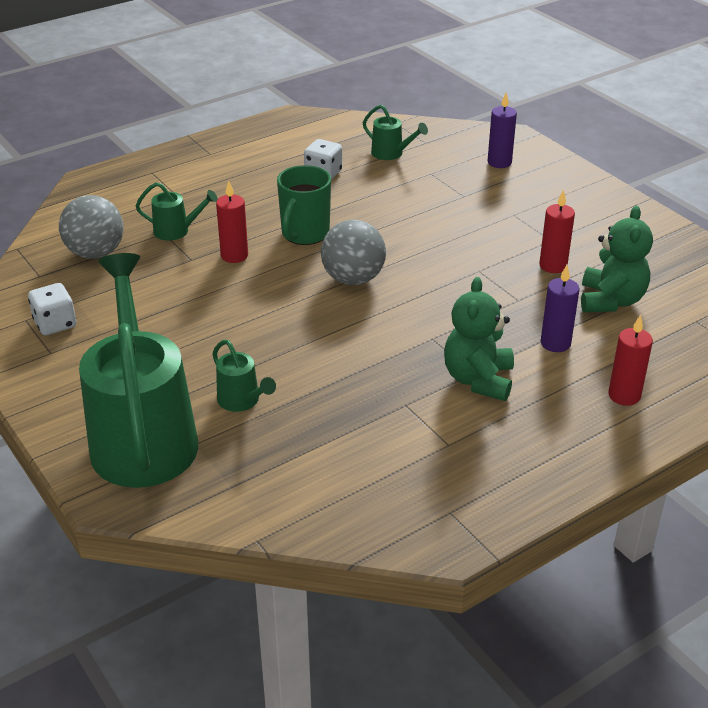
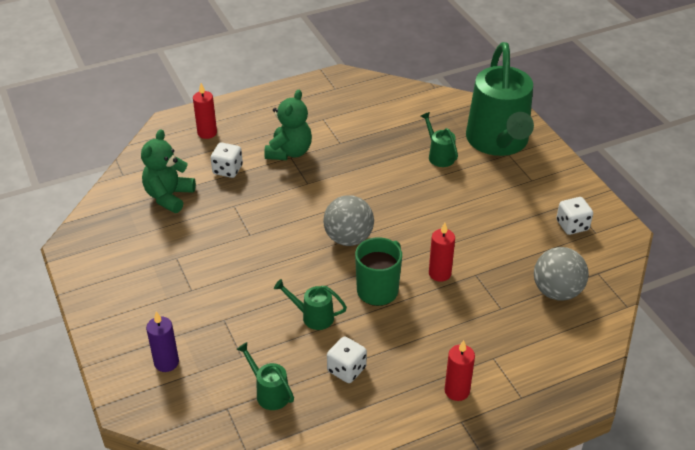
camera: 170 degrees left, 5 degrees up
(177, 231) = (489, 308): green watering can -> green watering can (312, 316)
(553, 266) = (191, 231): red candle -> red candle (457, 391)
(555, 343) = (227, 170): purple candle -> white dice

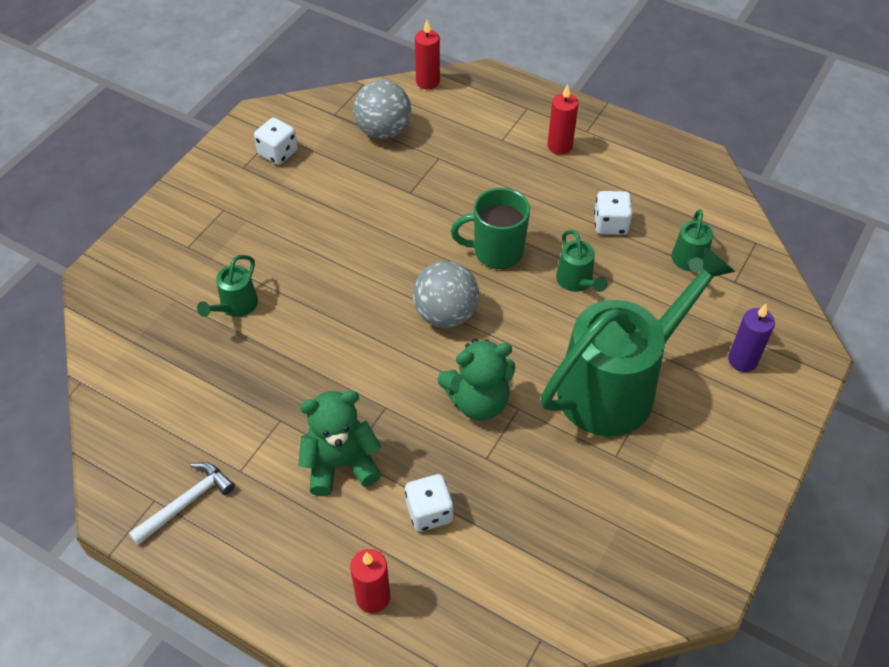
camera: 125 degrees left, 10 degrees up
(169, 196) = (532, 543): green teddy bear -> green teddy bear (478, 401)
(323, 97) = (187, 502): none -> white hammer
(440, 273) = (432, 218): red candle -> red candle (427, 82)
(499, 143) = (170, 264): green watering can -> green watering can (618, 385)

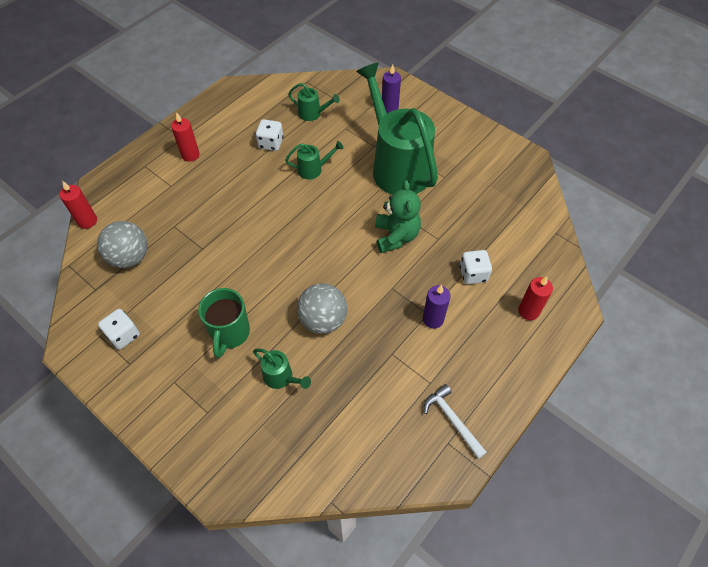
camera: 80 degrees left, 5 degrees up
(340, 464) = (433, 319): green teddy bear -> purple candle
(445, 314) = (322, 243): grey ball -> grey ball (323, 320)
(496, 251) = (275, 206): green mug -> green mug (230, 333)

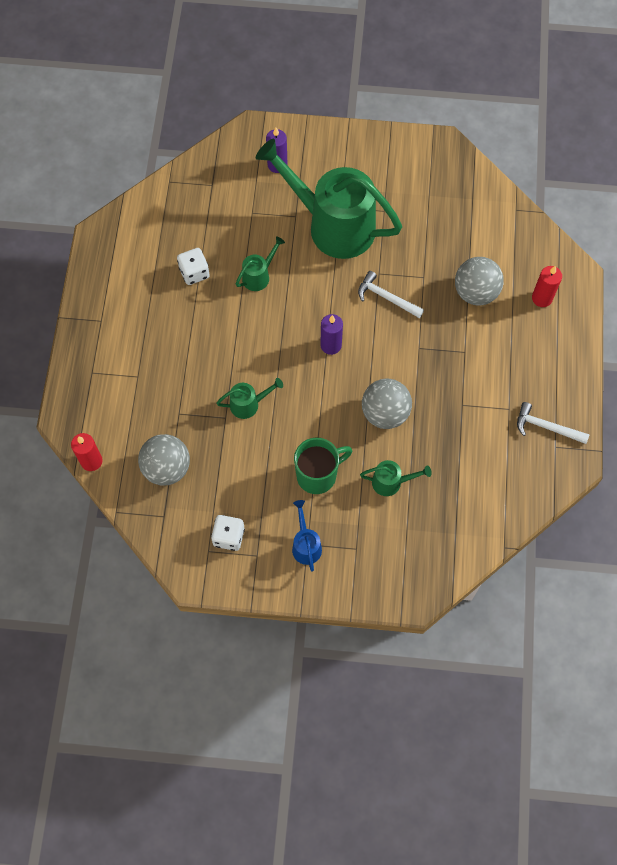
camera: 35 degrees left, 10 degrees up
(172, 381) = (305, 544): none -> blue watering can
(190, 155) = (126, 333): red candle -> none
(230, 333) = (318, 475): green mug -> green mug turned 90 degrees counterclockwise
(313, 114) = (208, 215): green watering can -> green watering can (249, 404)
(396, 236) = (386, 297): green teddy bear -> white hammer
(433, 319) = (472, 354): purple candle -> purple candle (331, 345)
(473, 274) = (475, 292): white dice -> grey ball

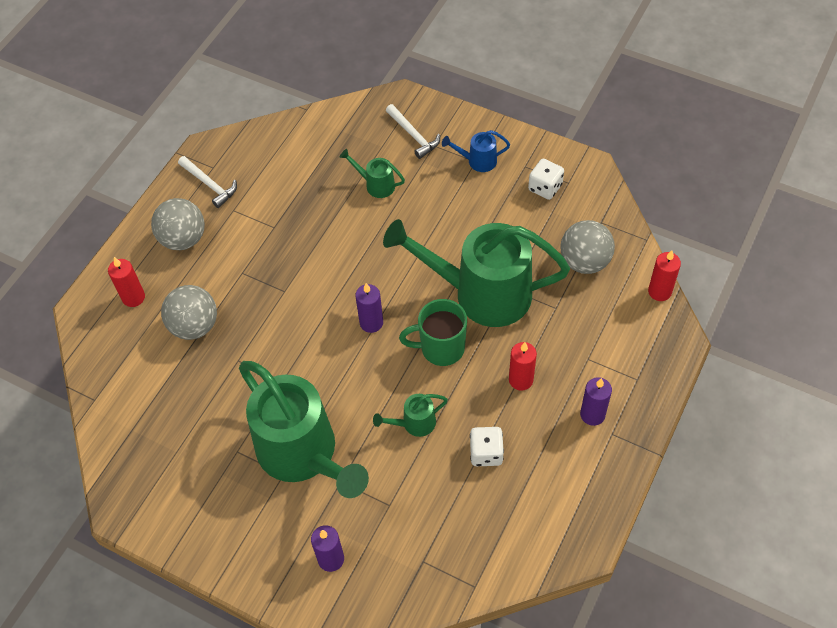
camera: 155 degrees left, 10 degrees down
(120, 330) = (592, 414): none -> purple candle
(187, 339) = (521, 380): none -> red candle
(249, 404) = (480, 293): green watering can -> green watering can, size x2.44
(305, 544) = (477, 161): blue watering can -> blue watering can turned 75 degrees clockwise
(318, 475) = (440, 211): green mug -> green mug (441, 348)
(385, 413) = (350, 243): grey ball -> grey ball (183, 239)
(386, 297) = (289, 352): white hammer -> white hammer (414, 136)

